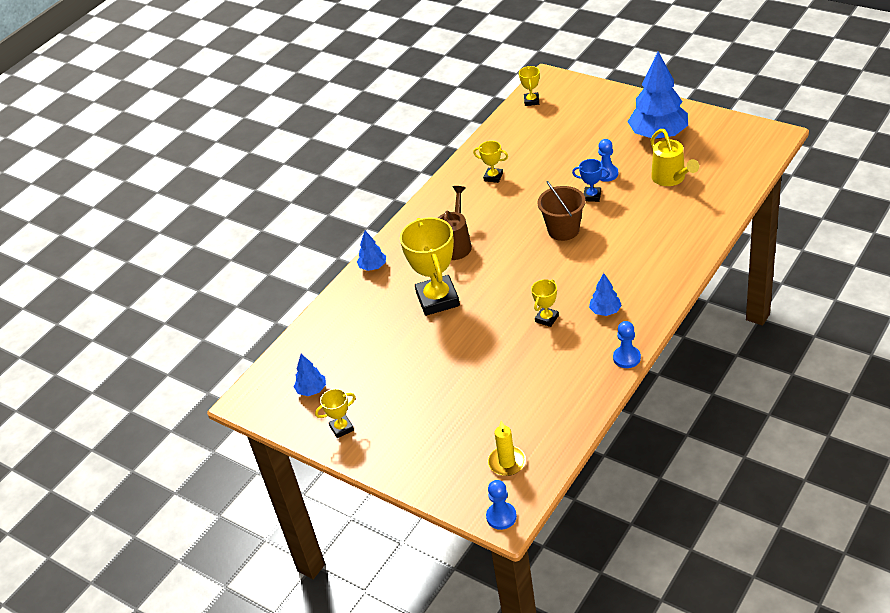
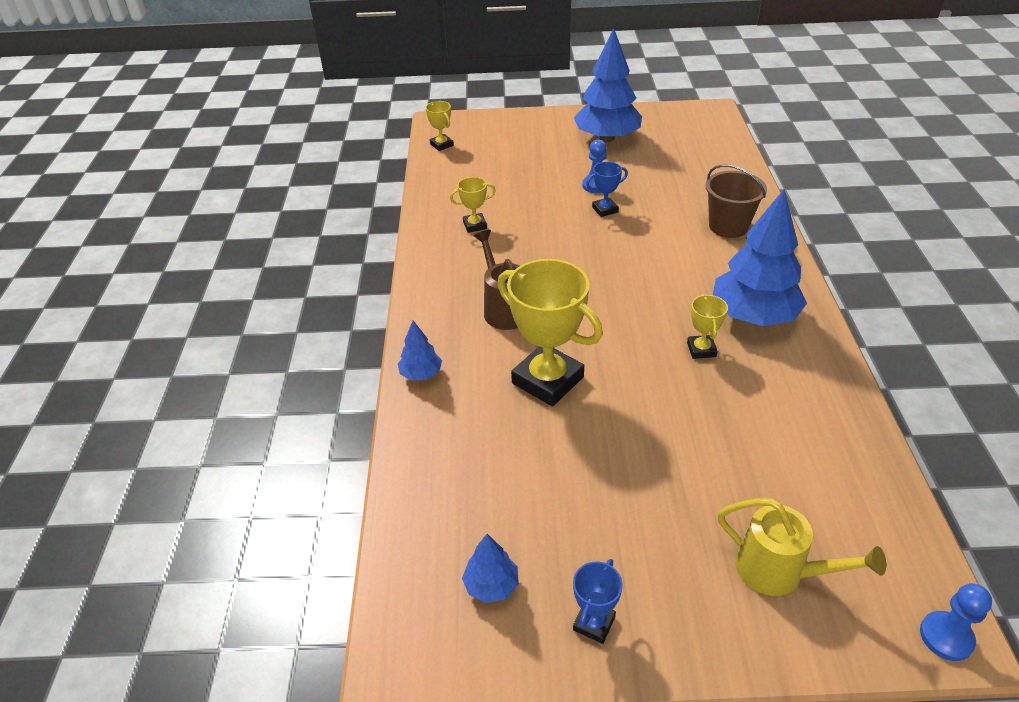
camera: 40 degrees left, 0 degrees up
(342, 428) = (594, 623): yellow trophy -> blue trophy
(507, 462) = (862, 552): yellow candle -> none
(563, 230) = (612, 251): brown bucket -> brown bucket (728, 226)
(605, 311) = (753, 316): blue tree -> blue tree, size x2.16
(626, 358) = (835, 356): blue pawn -> none
(671, 179) = (665, 171): yellow watering can -> yellow watering can (780, 572)

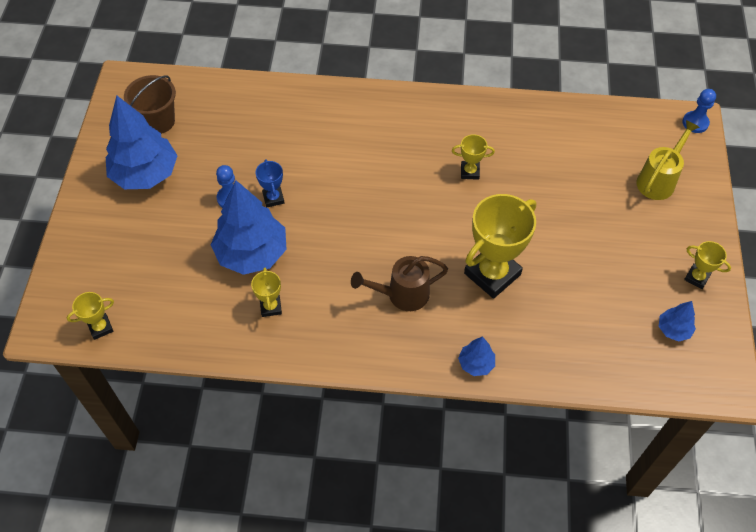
camera: 85 degrees left, 15 degrees up
(594, 623) = (696, 277): blue trophy -> yellow trophy
(728, 226) = (321, 118): brown bucket -> brown bucket (158, 121)
(753, 316) = (437, 132): blue tree -> blue tree (252, 253)

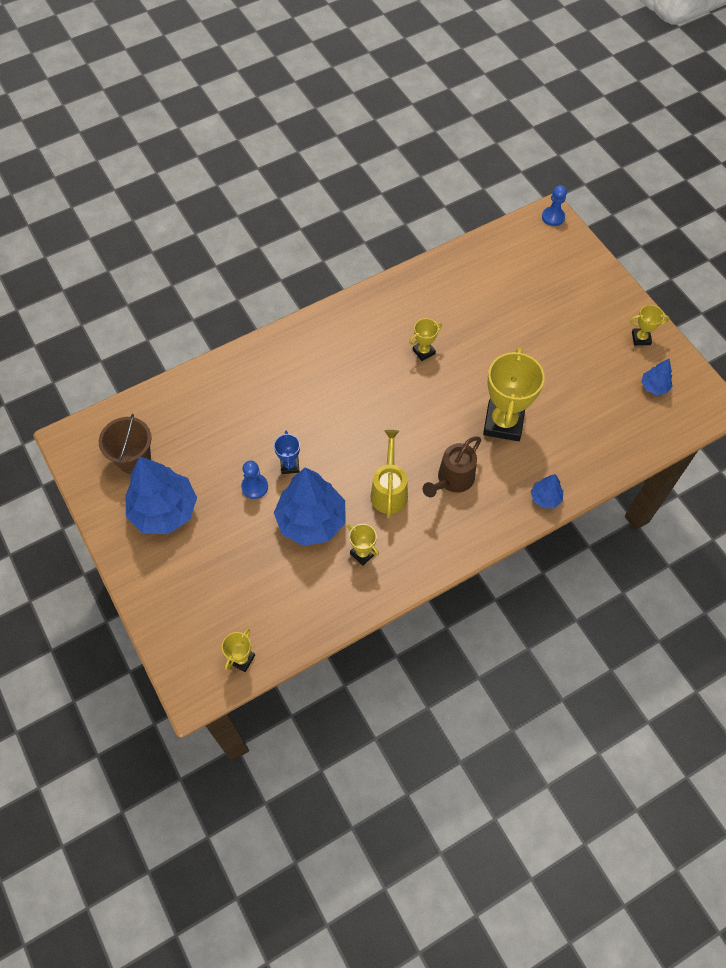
camera: 35 degrees left, 5 degrees up
(273, 198) = (290, 465): blue trophy -> blue trophy turned 45 degrees clockwise
(659, 180) = (561, 278): yellow watering can -> yellow watering can (389, 490)

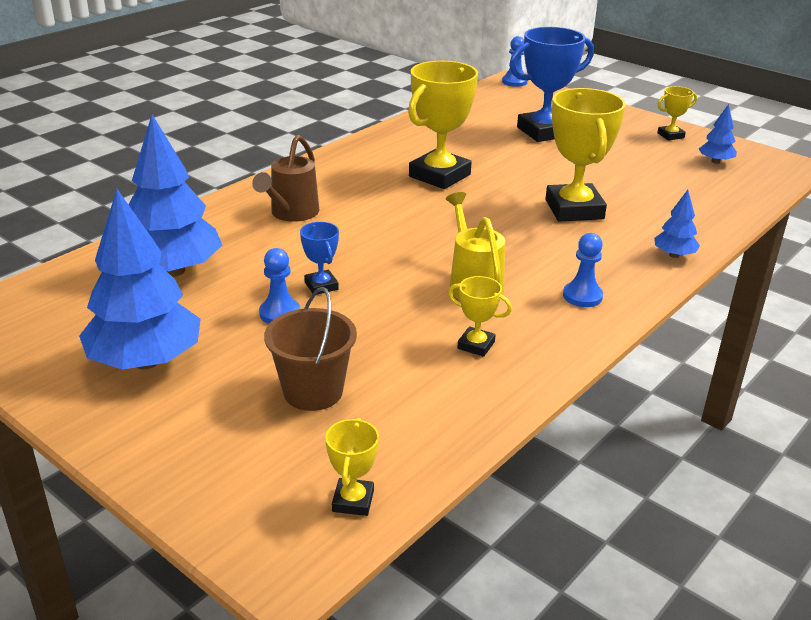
camera: 20 degrees left, 30 degrees down
(134, 459) = (78, 320): brown bucket -> brown bucket (313, 391)
(311, 520) = (382, 329): blue tree -> blue tree (173, 270)
(423, 351) = (439, 175): yellow trophy -> yellow trophy, size x2.09
(452, 480) = (548, 261): brown watering can -> brown watering can (291, 214)
(455, 525) = (582, 296): none -> blue pawn
(537, 307) = (544, 132): none -> blue trophy

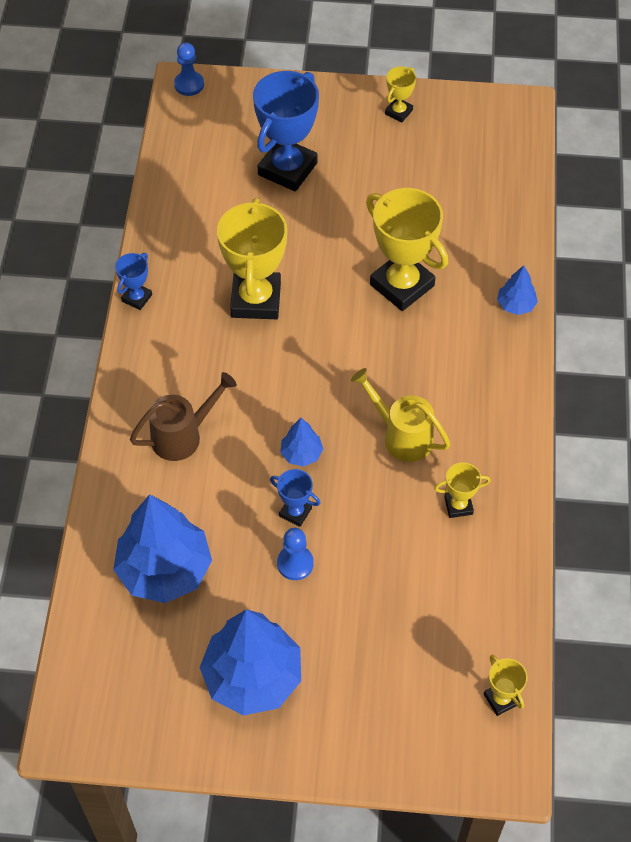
camera: 35 degrees left, 25 degrees up
(291, 214) = (183, 435): brown watering can -> brown watering can turned 105 degrees counterclockwise
(313, 391) = (393, 626): brown bucket -> none
(351, 146) = (137, 298): none -> blue trophy
(582, 296) = (487, 401): blue pawn -> none
(715, 162) = (462, 138): blue tree -> blue tree (301, 454)

